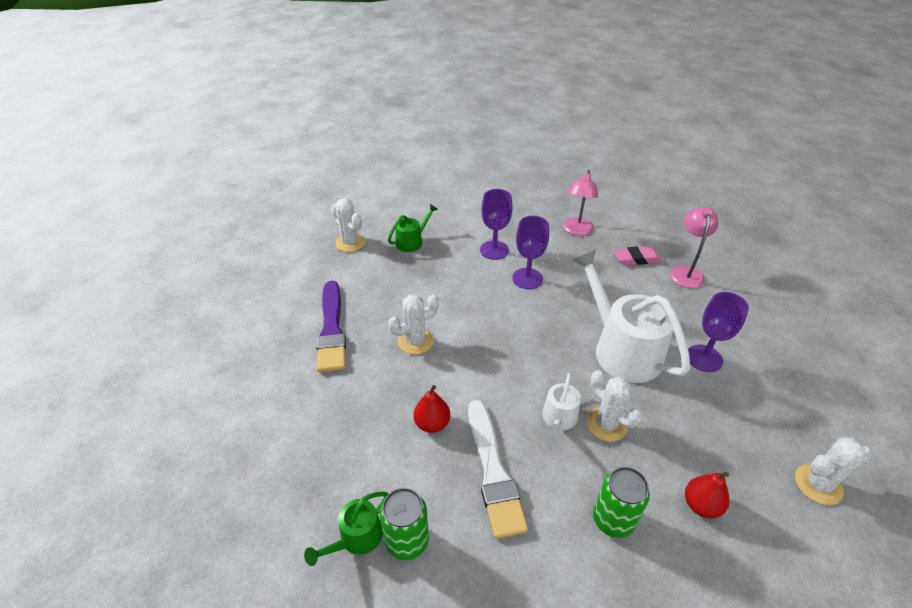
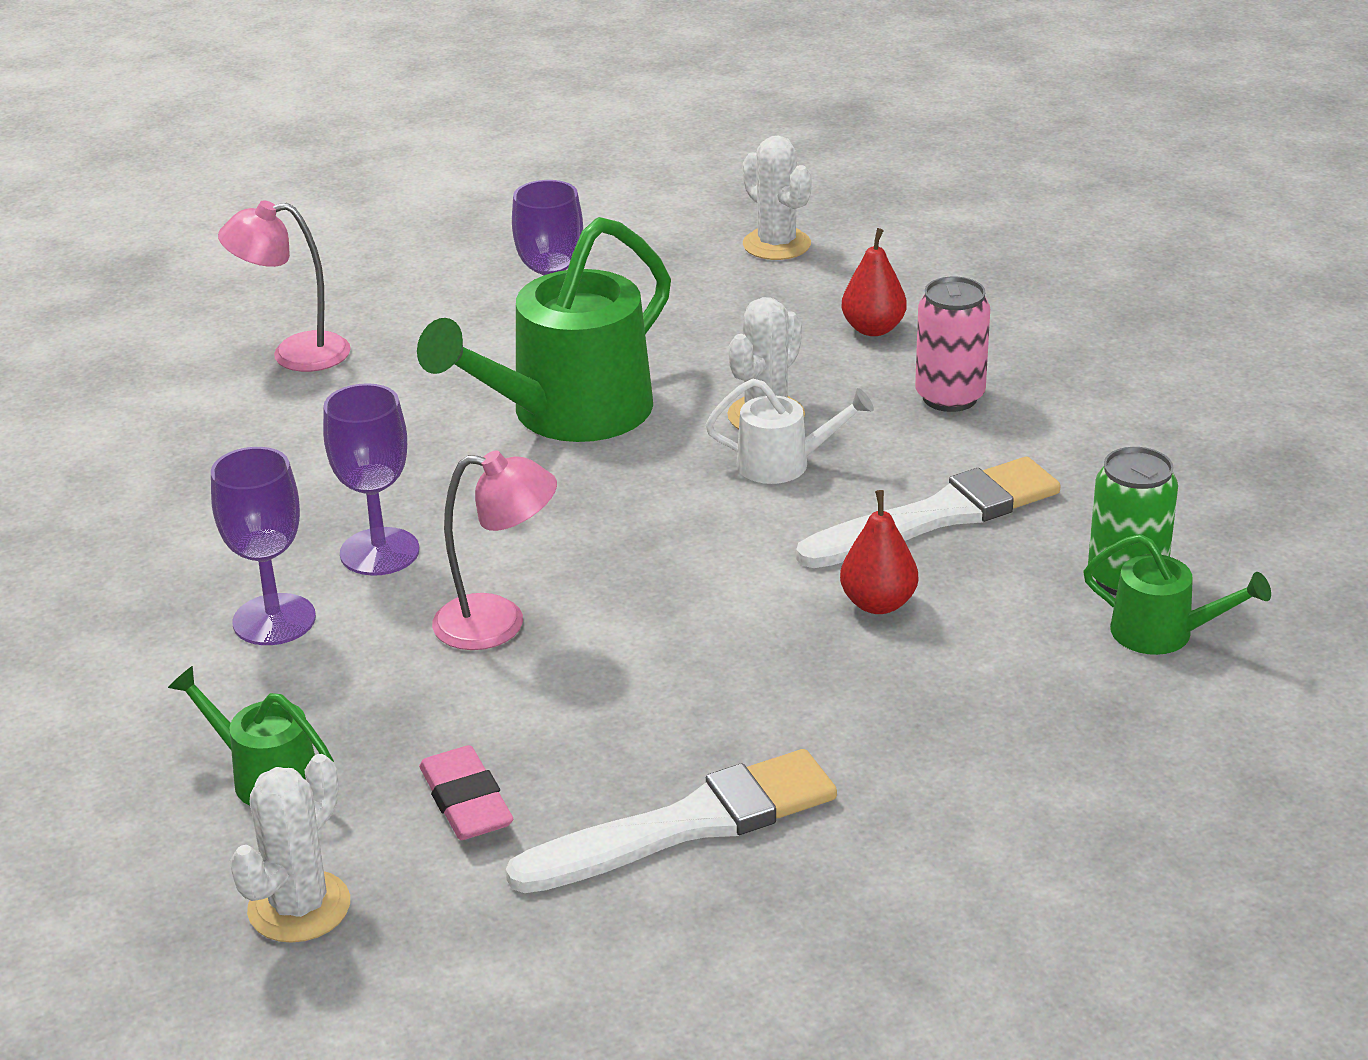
camera: 105 degrees left, 10 degrees down
(331, 329) = (686, 825): purple brush -> white brush
(415, 341) = (664, 676): white cactus -> none
(576, 230) = (159, 503): pink lamp -> pink lamp (498, 623)
(613, 520) = (949, 397): green can -> pink can
(621, 349) = (568, 414): white watering can -> green watering can
(636, 259) = (261, 414): pink eraser -> pink eraser (466, 802)

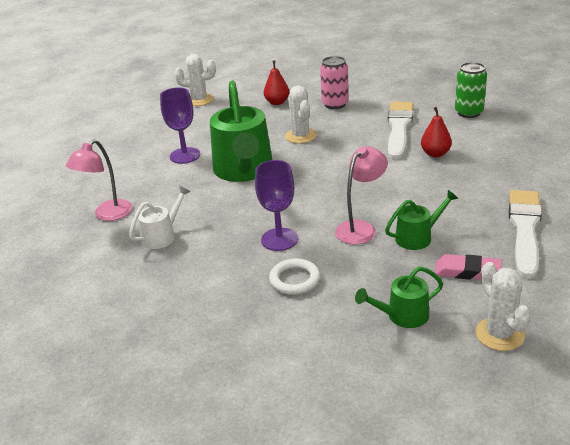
camera: 50 degrees left, 0 degrees up
(274, 620) = (294, 280): purple goblet -> white ring
(784, 464) = (334, 142): white watering can -> white watering can (162, 235)
(1163, 633) = (502, 117): green watering can -> green watering can (418, 237)

